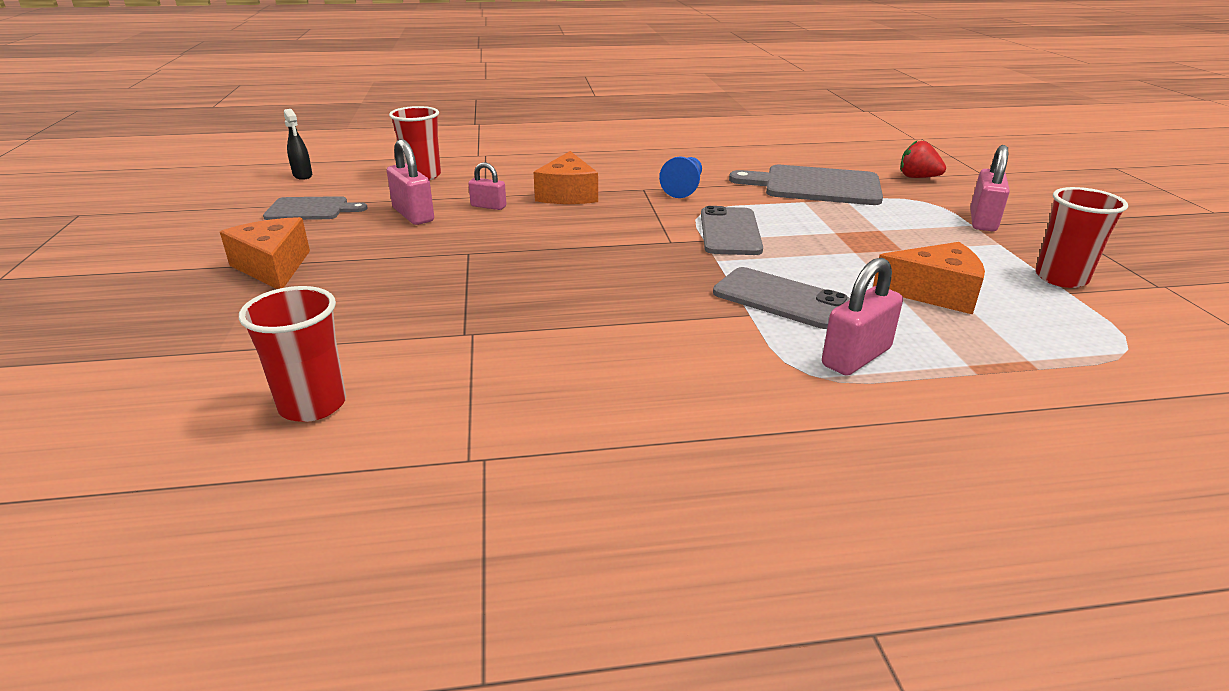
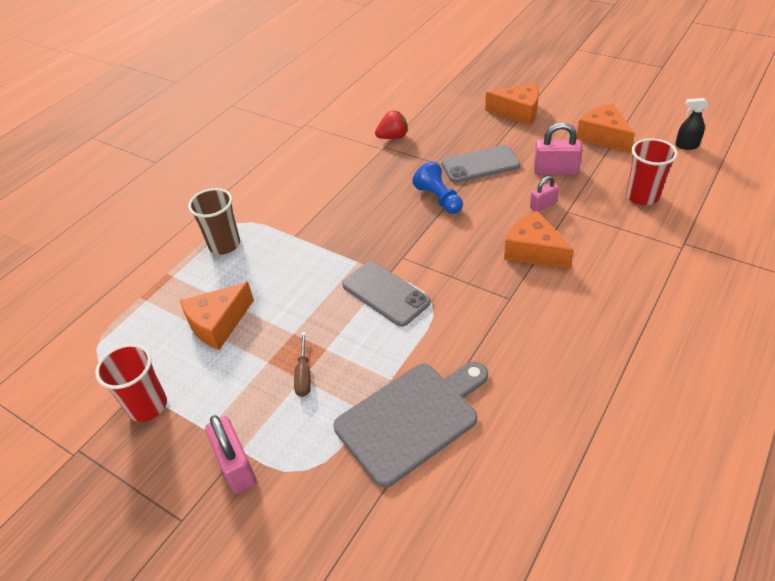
camera: 135 degrees right, 15 degrees up
(311, 209) = (603, 137): grey cutting board -> orange cheese
(313, 405) = (375, 103): red cup -> none
(684, 188) = (488, 323): blue pawn -> blue pawn (439, 199)
(780, 298) = (292, 256): grey phone -> grey phone (480, 165)
(856, 357) = (224, 245): pink padlock -> brown cup
(874, 230) = (304, 375): none -> brown screwdriver
(917, 177) = (349, 533): red strawberry -> red strawberry (393, 137)

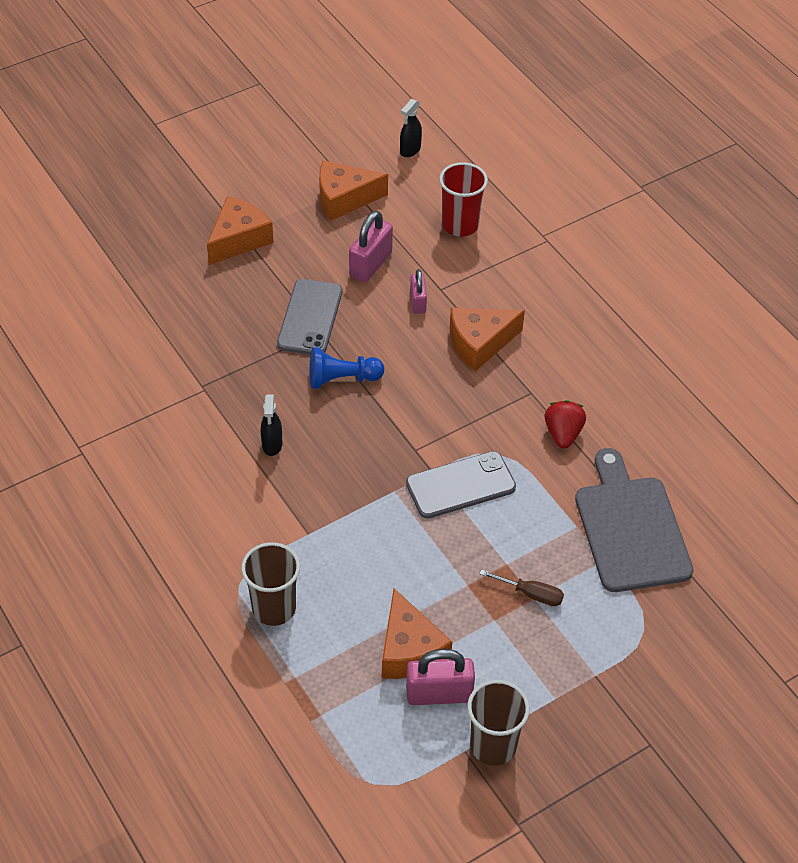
camera: 70 degrees left, 5 degrees up
(147, 406) = (493, 746): red cup -> brown cup
(236, 466) = (612, 683): pink padlock -> pink padlock (439, 694)
(358, 191) = (272, 444): none -> black spray bottle
(393, 137) = (188, 370): red strawberry -> red strawberry (563, 434)

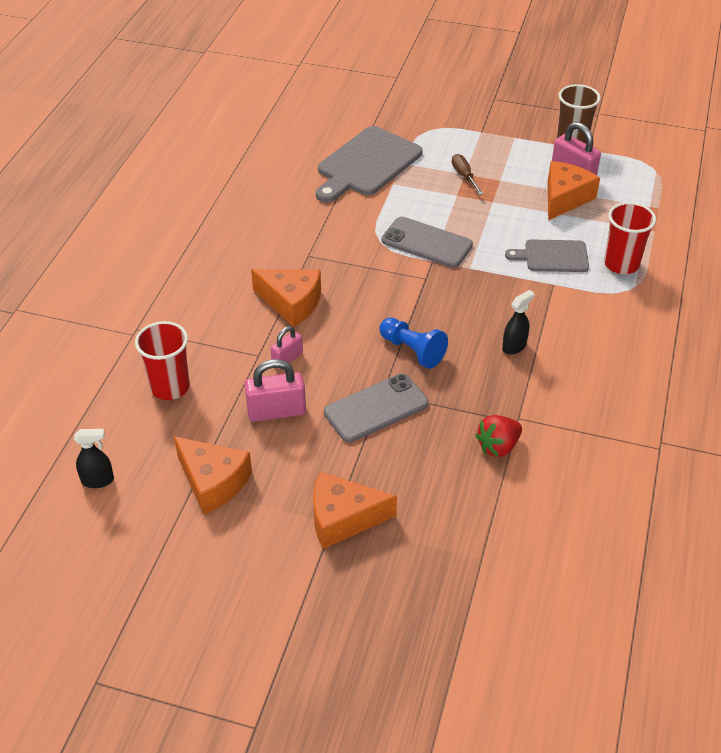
camera: 130 degrees left, 5 degrees down
(274, 608) = (621, 264): brown cup -> red cup
(341, 564) = (552, 256): none -> grey cutting board
(563, 434) = (327, 224): red strawberry -> red strawberry (498, 446)

